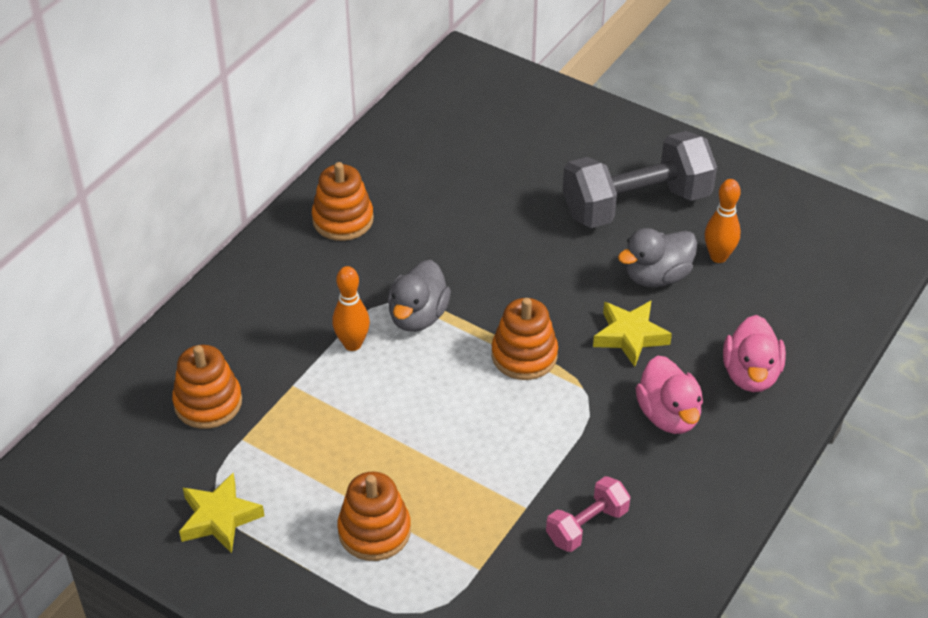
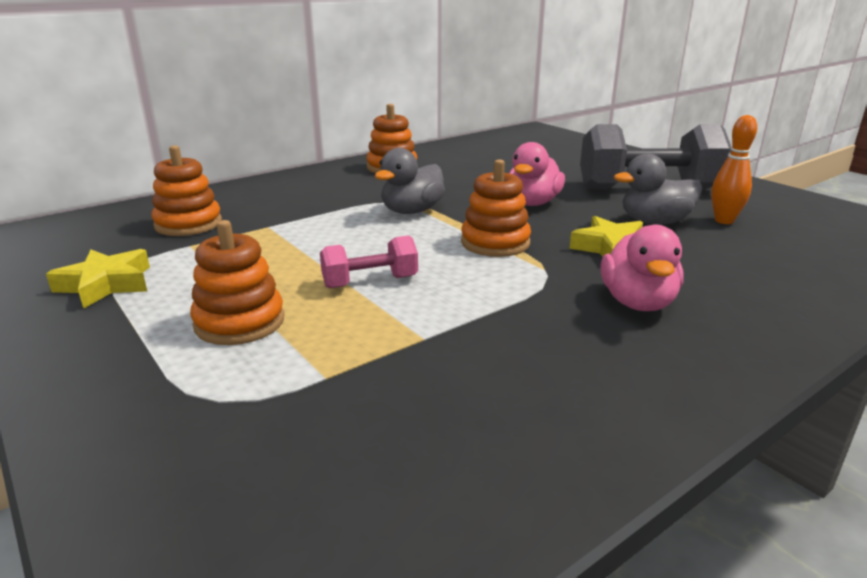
camera: 20 degrees right, 20 degrees down
(352, 344) = (342, 215): orange bowling pin -> none
(587, 525) = (490, 368): pink dumbbell -> pink dumbbell (370, 282)
(750, 374) = (750, 291): pink duck -> pink duck (532, 203)

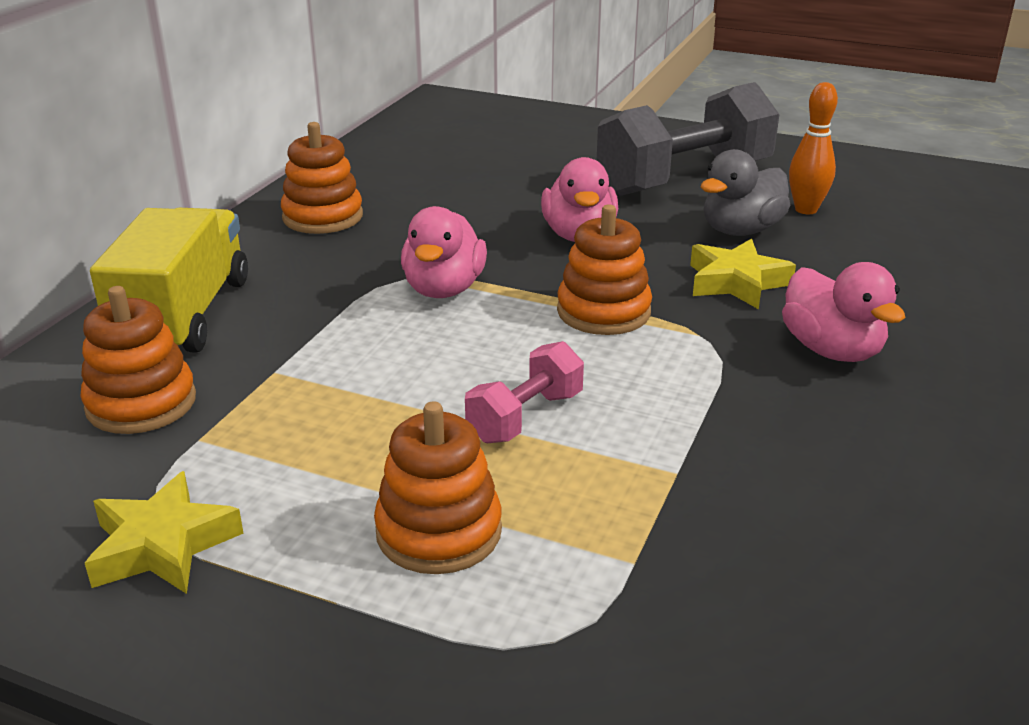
camera: 30 degrees left, 5 degrees up
(262, 194) = (184, 316): none -> yellow truck
(412, 211) = (444, 289): grey duck -> pink duck

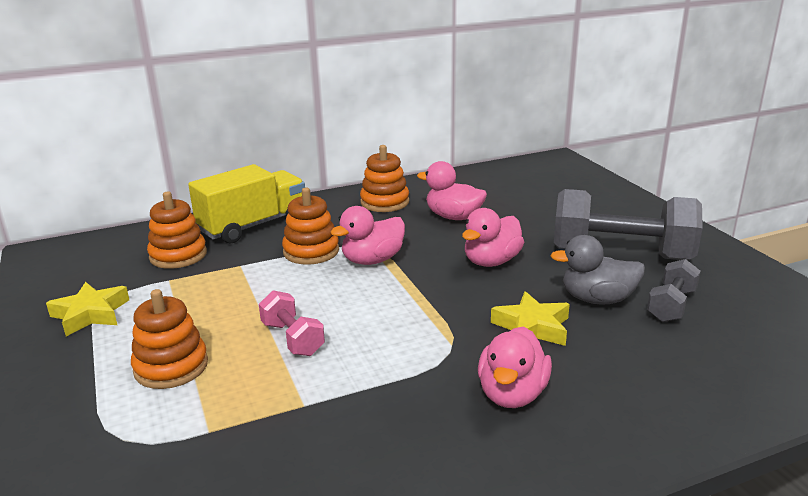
camera: 45 degrees right, 5 degrees down
(445, 203) = (453, 217): none -> pink duck
(525, 417) = (292, 339): pink dumbbell -> pink dumbbell turned 60 degrees clockwise
(603, 312) = (426, 307): orange stacking toy -> orange stacking toy (311, 251)
(806, 209) = (671, 305): orange bowling pin -> grey dumbbell

